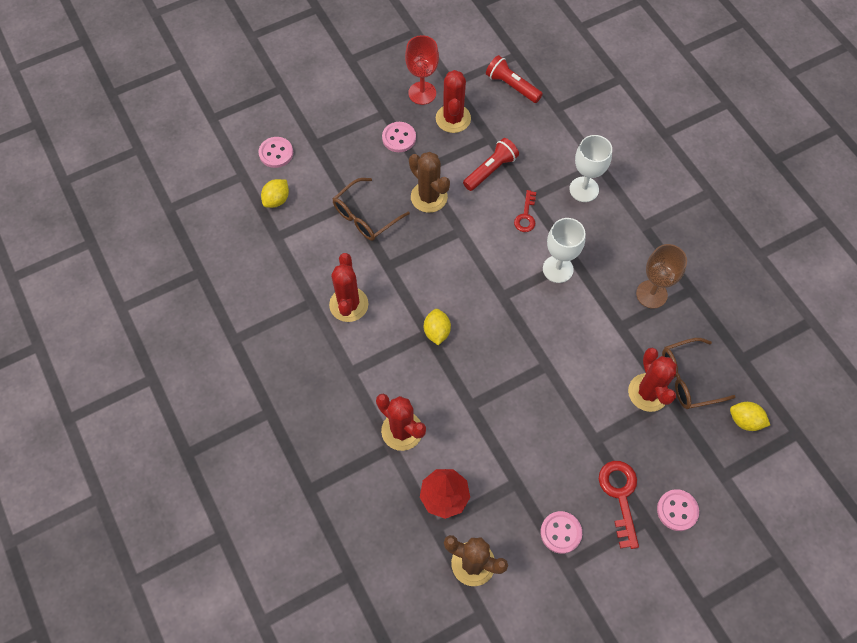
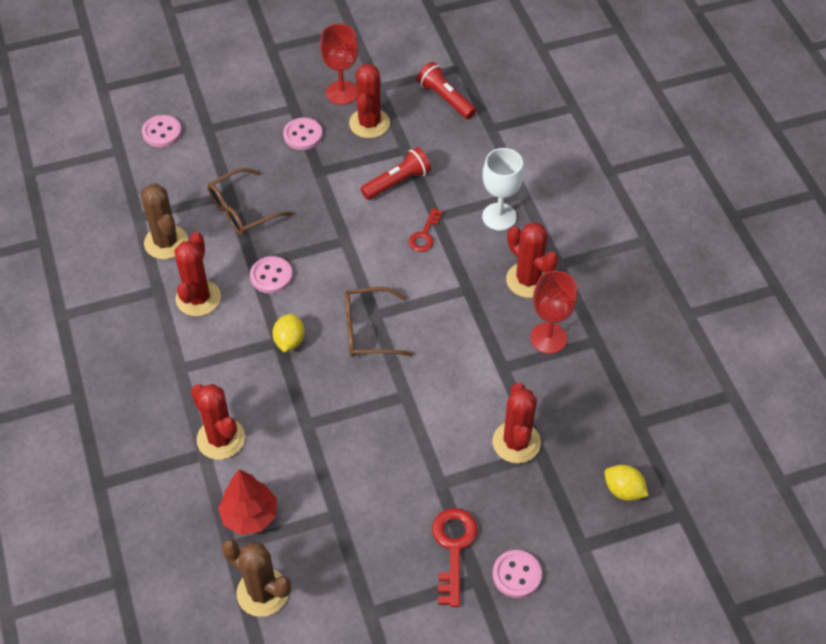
camera: 10 degrees right, 10 degrees down
(277, 200) = (149, 180): yellow lemon -> none
(429, 197) = (319, 200): brown cactus -> brown cactus (166, 242)
(558, 269) = (446, 296): white goblet -> none
(560, 532) = (373, 576): pink button -> pink button (271, 276)
(622, 244) = (528, 280): none -> red cactus
(651, 294) = (548, 338): brown goblet -> red goblet
(687, 379) = (567, 435): brown glasses -> brown glasses (368, 330)

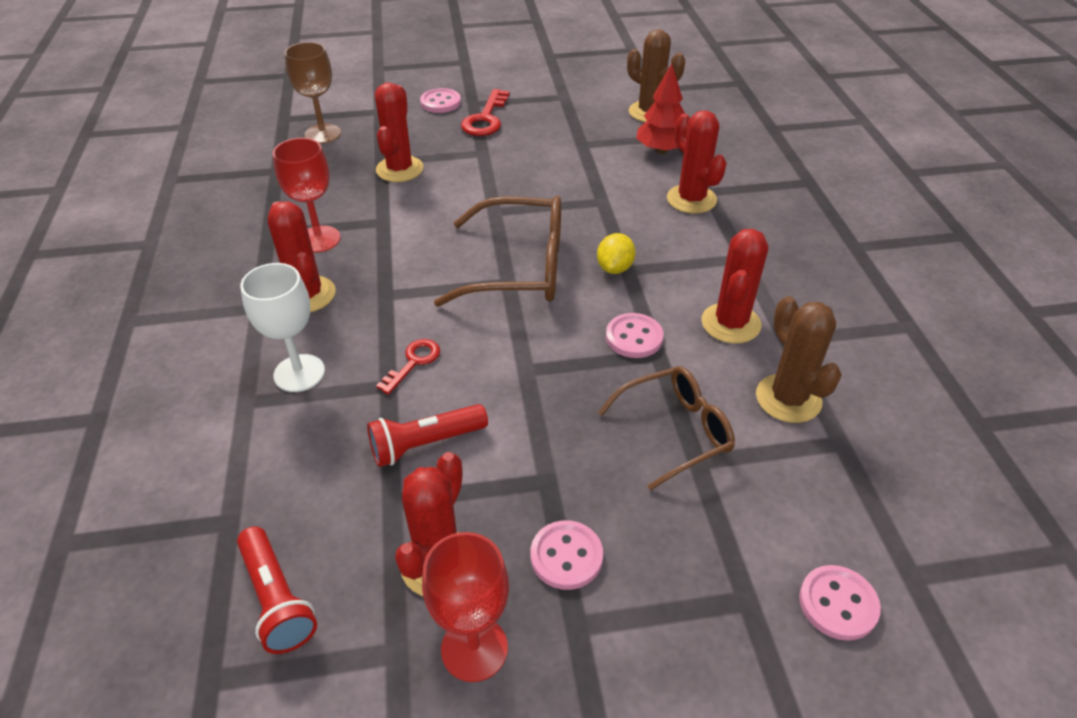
camera: 170 degrees left, 10 degrees down
(368, 330) = (520, 268): brown glasses -> brown glasses, size x1.52
(623, 490) = (323, 134): yellow lemon -> brown goblet

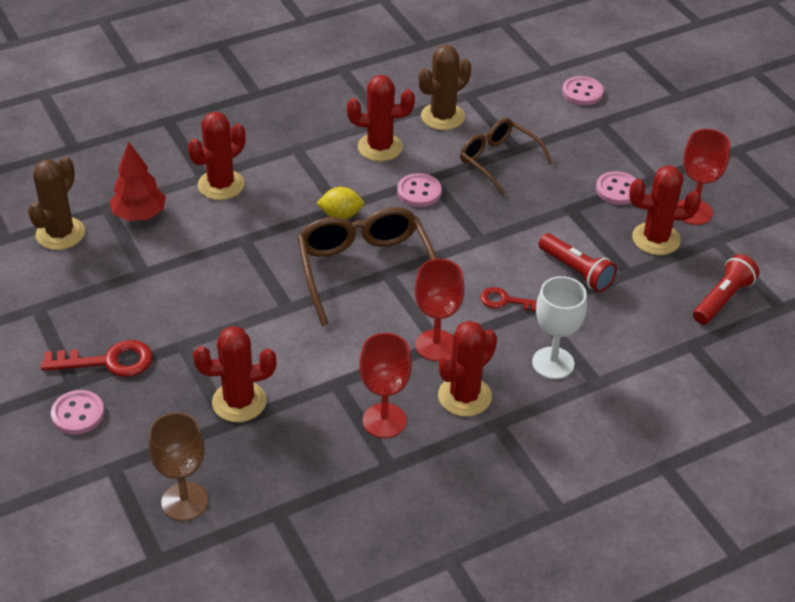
camera: 110 degrees left, 0 degrees up
(385, 292) = (436, 345): none -> red goblet

